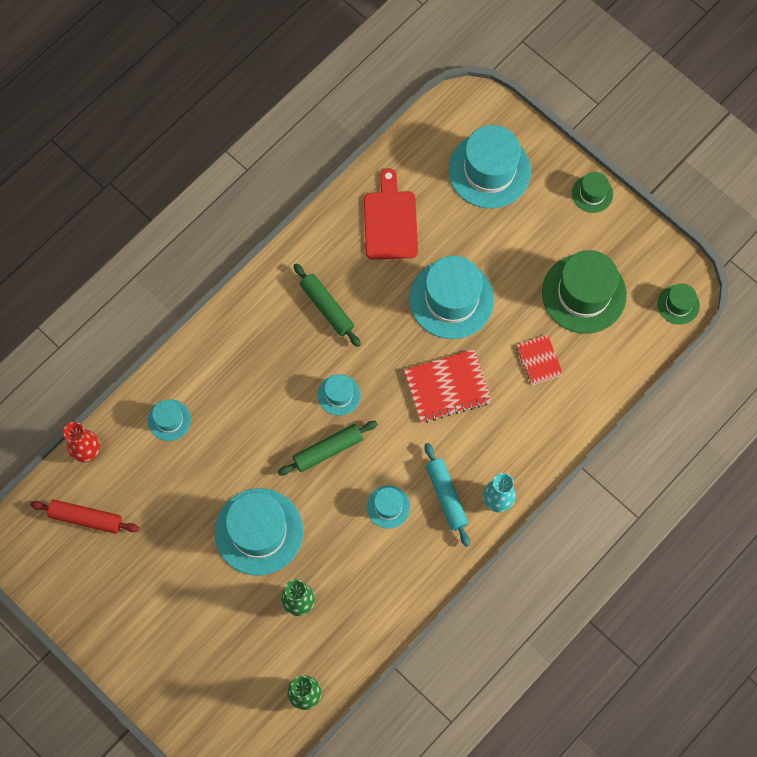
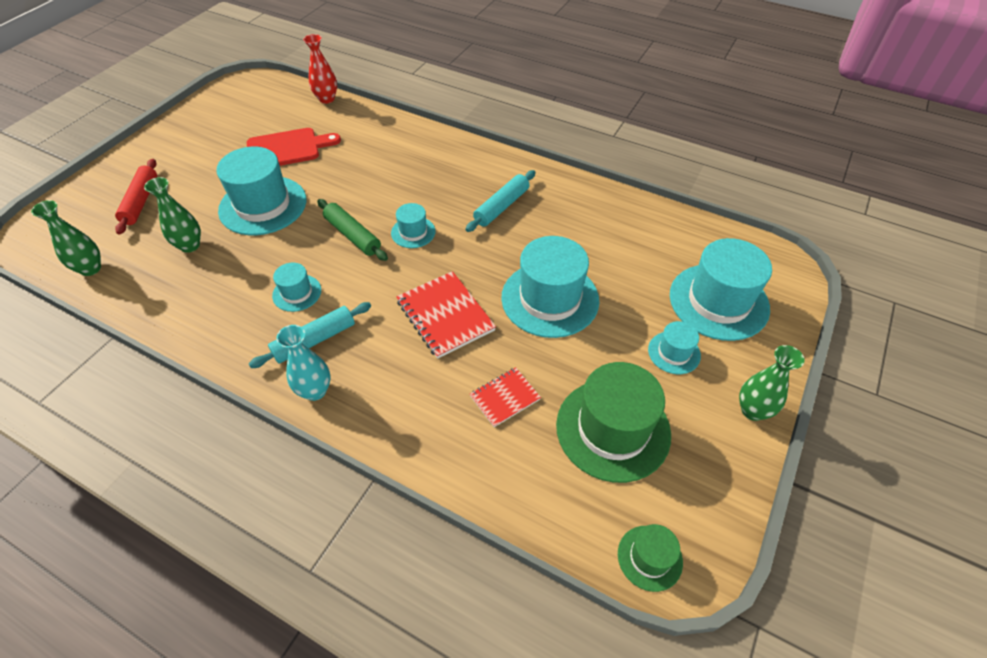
camera: 75 degrees right, 20 degrees down
(86, 518) = (268, 109): red rolling pin -> red rolling pin (141, 201)
(169, 420) = (362, 134): turquoise hat -> turquoise hat (674, 352)
(326, 307) = (501, 206): green rolling pin -> turquoise rolling pin
(390, 221) = (614, 233): red cutting board -> red cutting board (287, 148)
(592, 193) = (752, 410): green hat -> green vase

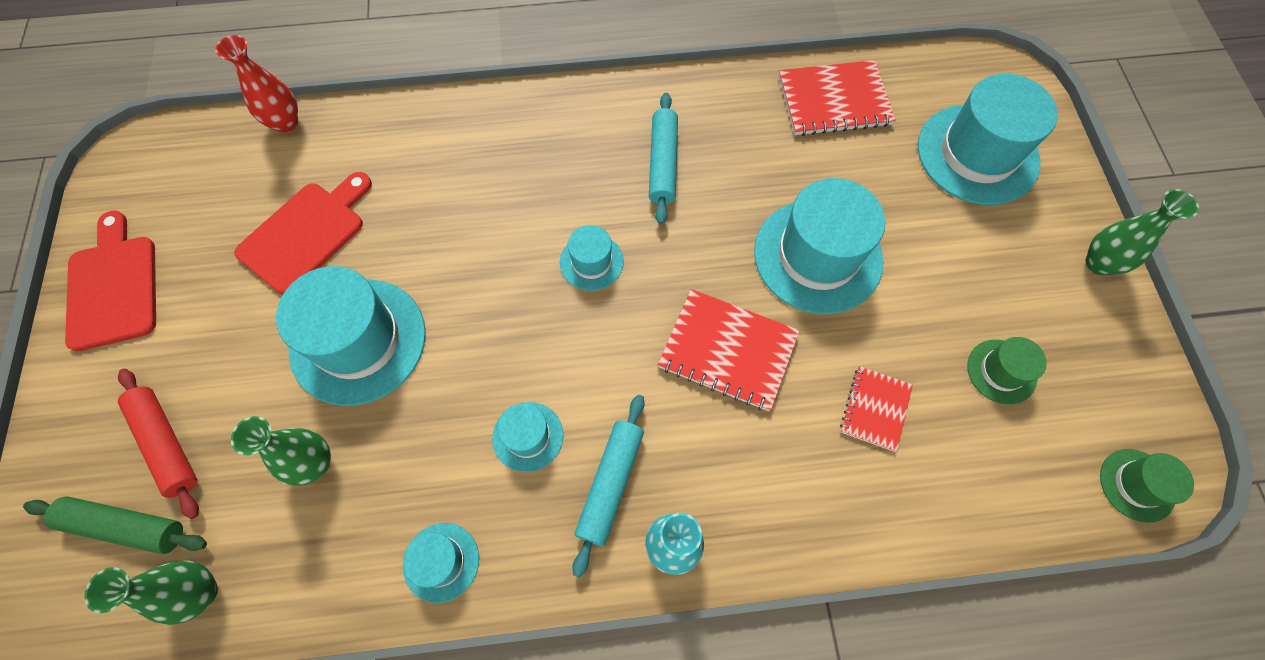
camera: 35 degrees left, 15 degrees up
(186, 129) = (113, 286): none -> red cutting board
(353, 235) = (521, 312): green rolling pin -> green rolling pin (126, 526)
(613, 429) = (1001, 371): green hat -> green hat, size x0.50
(643, 226) = (834, 101): none -> red notebook
(674, 352) = (985, 243): turquoise hat -> turquoise hat (441, 562)

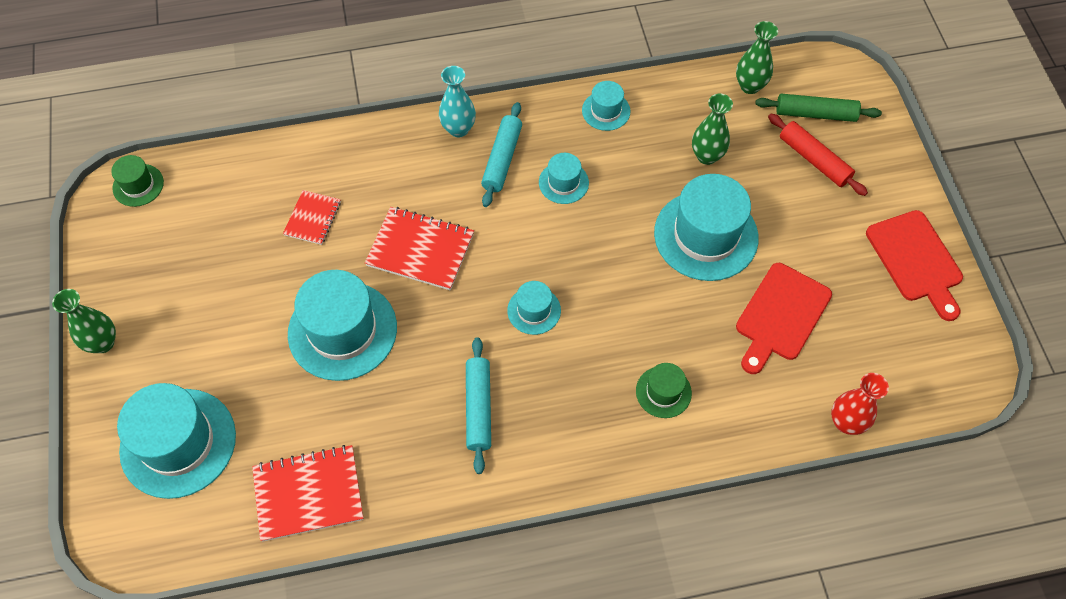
camera: 175 degrees right, 5 degrees down
(1001, 371) = (211, 251): green hat -> green hat (663, 392)

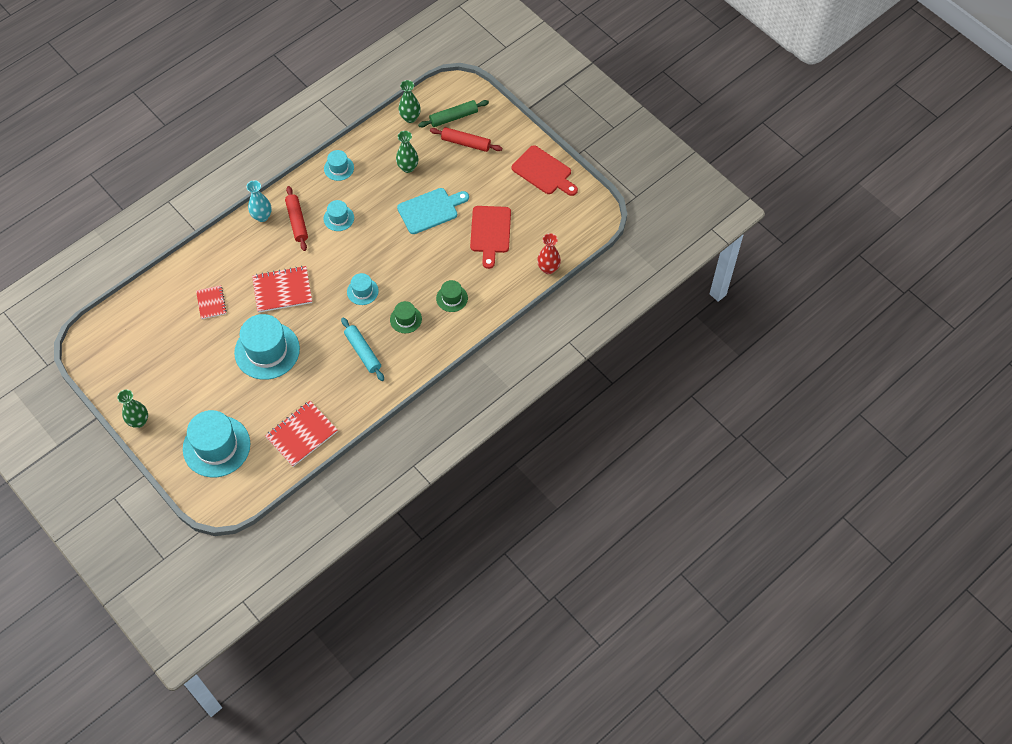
camera: 30 degrees left, 0 degrees up
(138, 185) = (97, 333): green hat -> green hat (405, 319)
(502, 159) = (297, 221): turquoise rolling pin -> red rolling pin
(706, 235) = (430, 210): turquoise hat -> turquoise cutting board

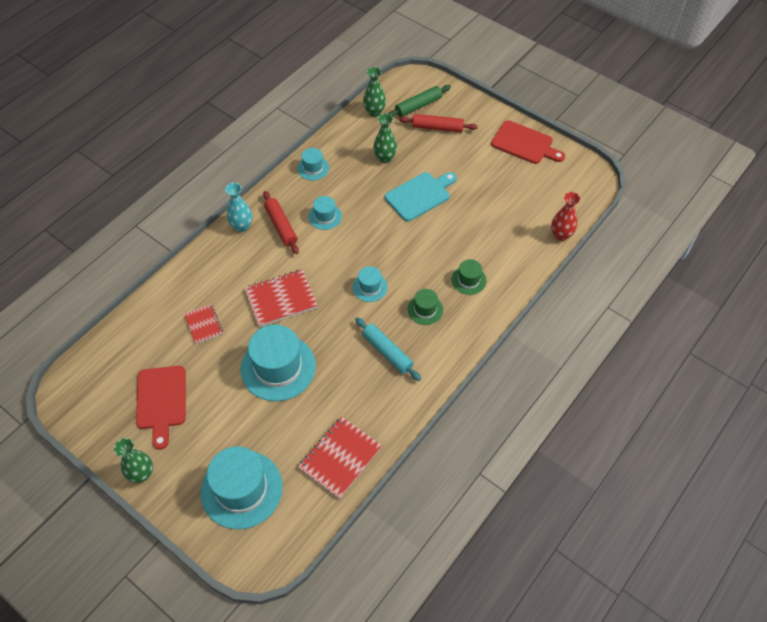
camera: 10 degrees left, 5 degrees down
(490, 232) = (489, 208): red cutting board -> red cutting board (161, 401)

